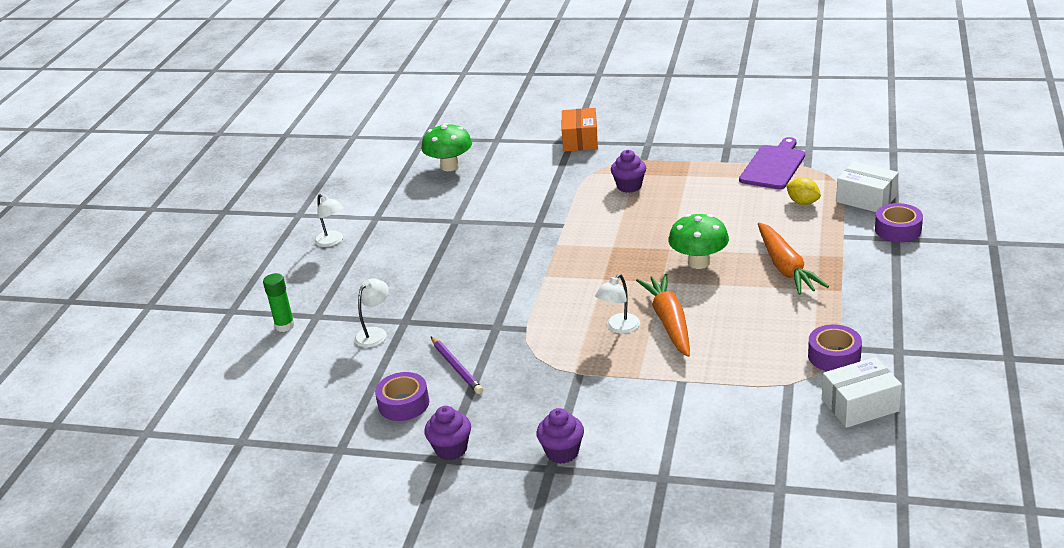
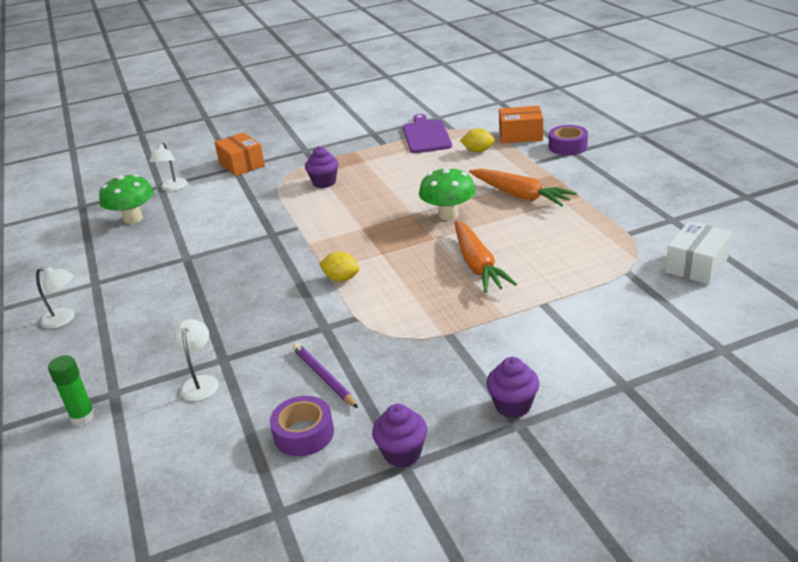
camera: 35 degrees left, 0 degrees up
(456, 367) = (323, 377): purple pencil -> purple pencil turned 150 degrees counterclockwise
(549, 289) = (341, 279): none -> yellow lemon
(619, 328) = (440, 285): white lamp -> white lamp (172, 188)
(669, 322) = (477, 265): orange carrot -> orange carrot turned 150 degrees counterclockwise
(834, 356) = (633, 240): purple tape -> none
(866, 199) = (520, 135): white box -> orange box

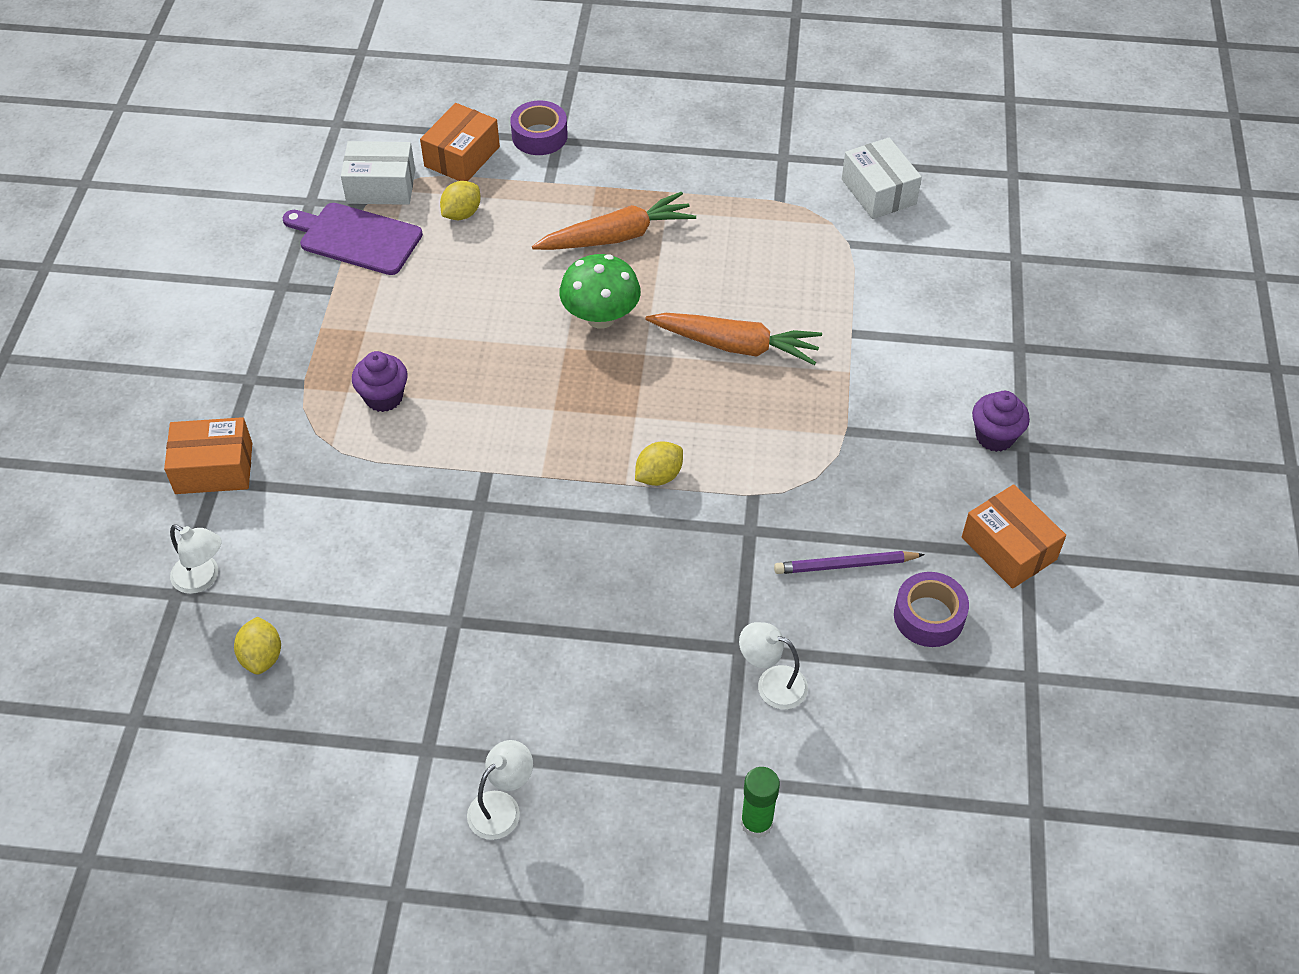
camera: 65 degrees left, 20 degrees up
(133, 219) = (262, 657): green mushroom -> yellow lemon
(402, 453) = (1008, 548): purple cupcake -> orange box
(470, 127) = (381, 186): none -> white box

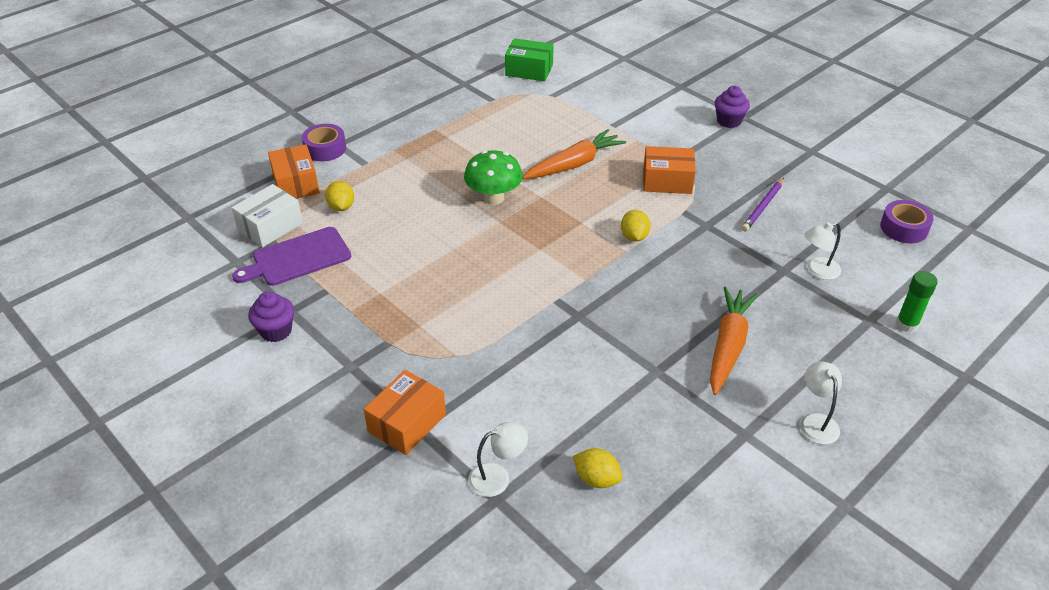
camera: 50 degrees left, 10 degrees down
(384, 397) = (445, 312): purple cupcake -> purple cupcake (276, 331)
(616, 236) = (441, 162): orange carrot -> orange carrot (728, 346)
(878, 192) = (529, 70): white box -> green box
(929, 616) = (821, 198): purple tape -> purple tape (904, 228)
(1008, 548) = (802, 153): orange box -> orange box (667, 181)

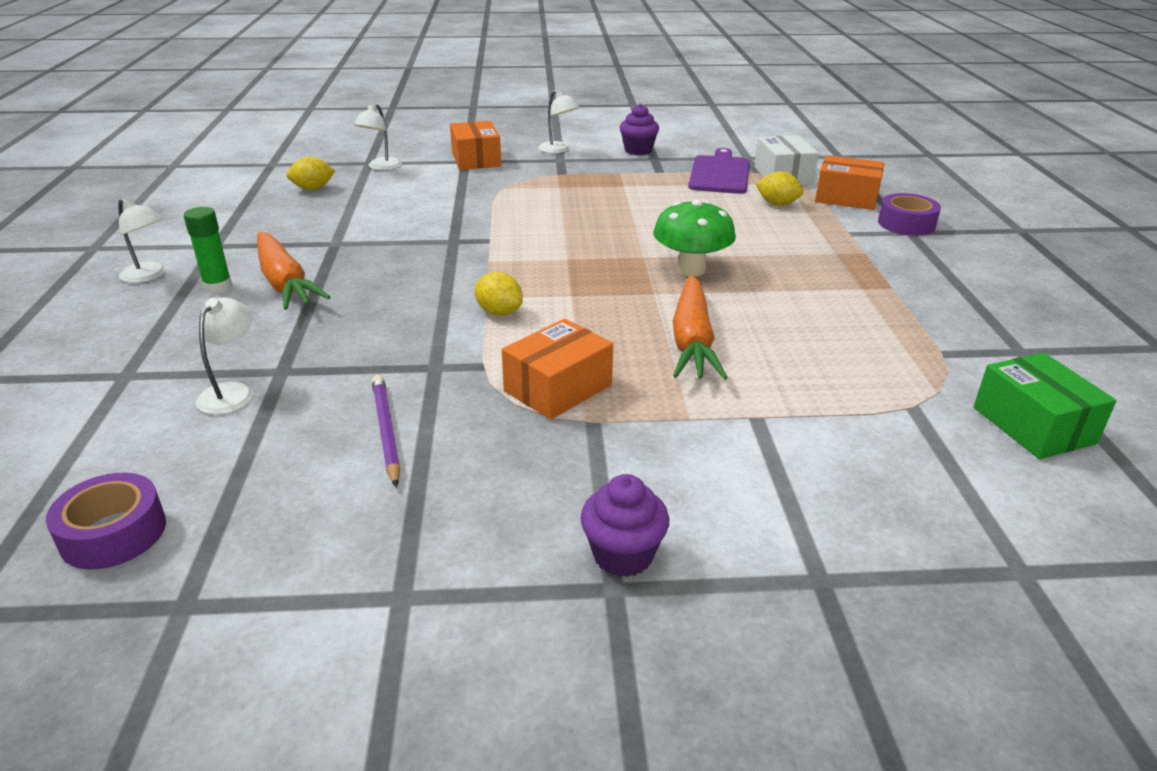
camera: 130 degrees right, 10 degrees down
(324, 383) = (558, 150): none -> white lamp
(529, 70) = (1033, 425): green box -> green box turned 75 degrees counterclockwise
(906, 324) = (67, 394): green glue stick -> green glue stick (218, 287)

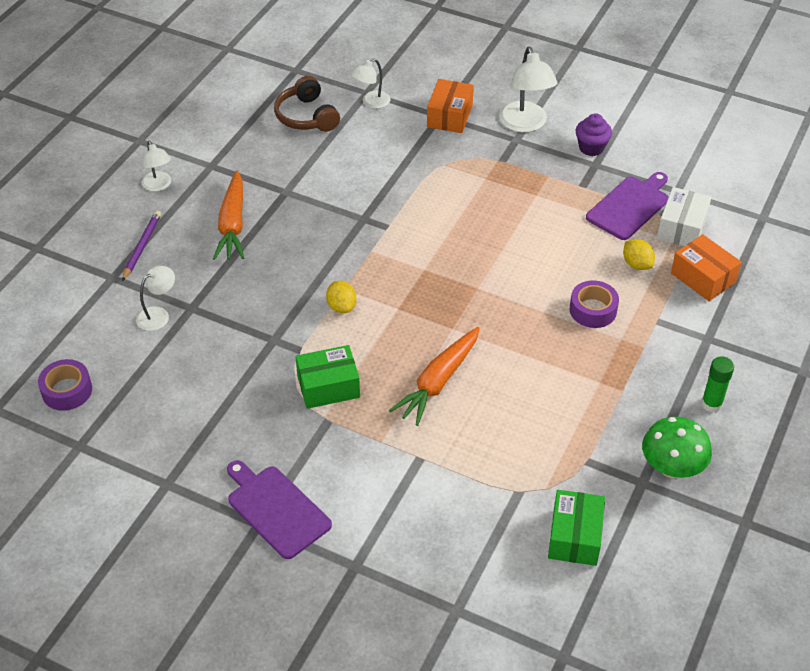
camera: 30 degrees right, 15 degrees up
(218, 287) = (193, 213): green glue stick -> green glue stick (711, 404)
(313, 189) = (306, 116): yellow lemon -> brown headphones
(386, 431) = (218, 379): purple pencil -> purple pencil (142, 246)
(558, 150) = (525, 124): white lamp -> white lamp, size x1.69
(558, 388) = (328, 386): orange box -> green box
(623, 555) = (276, 509): purple cupcake -> purple cutting board
(691, 269) = (499, 314): green mushroom -> green mushroom (671, 468)
(906, 224) = (715, 328): purple tape -> purple tape (593, 310)

